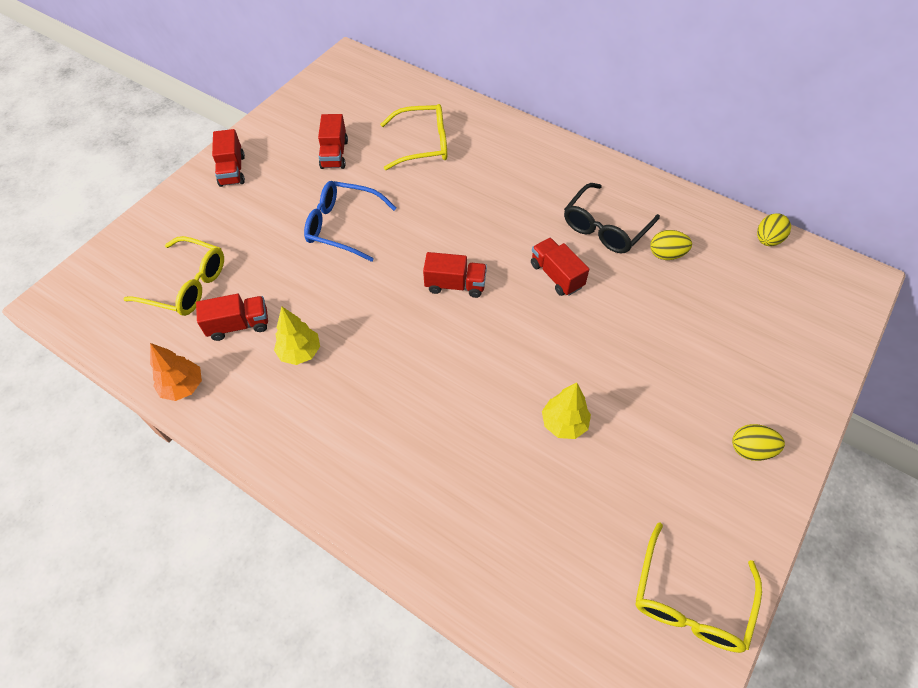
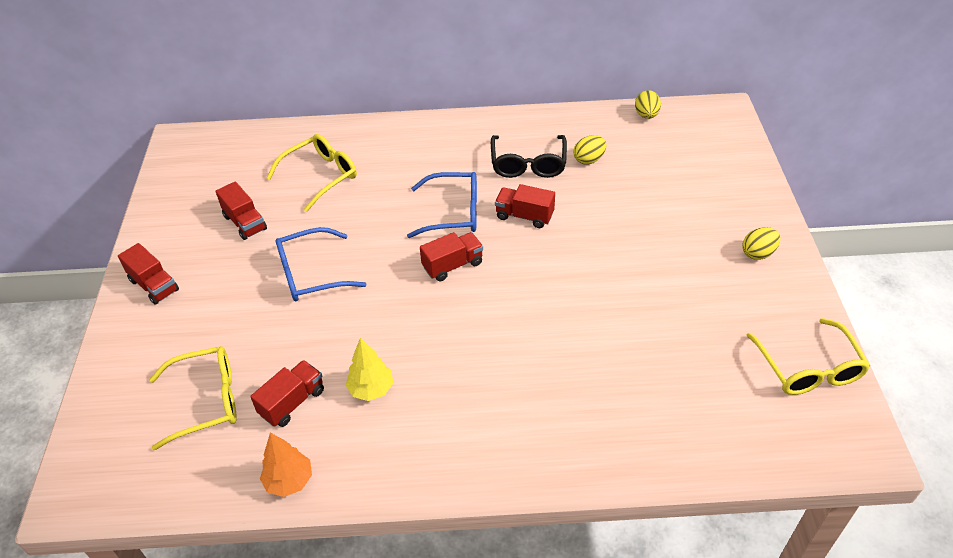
camera: 35 degrees left, 10 degrees down
(498, 237) = (453, 213): none -> blue glasses
(564, 423) = (626, 312): yellow tree -> none

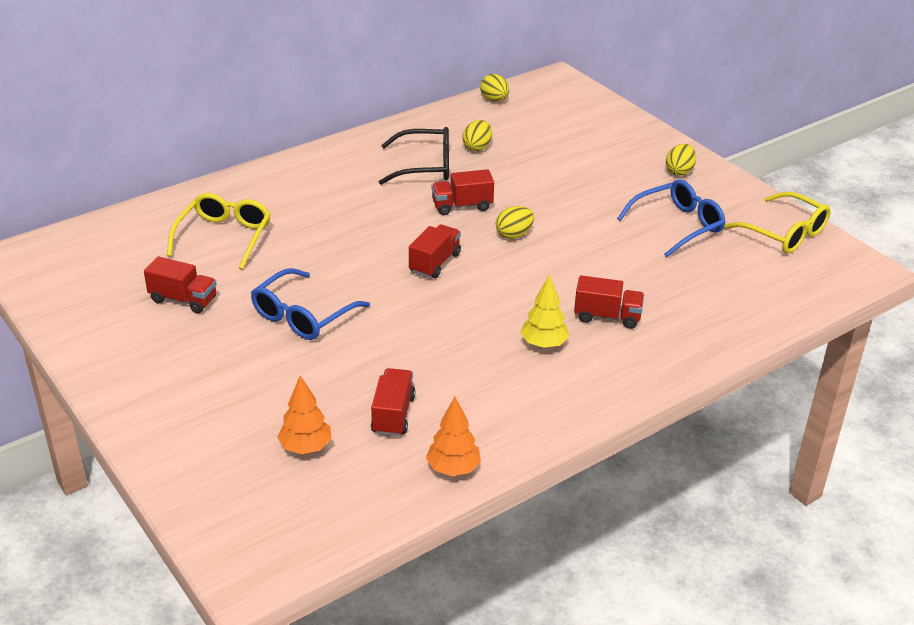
camera: 35 degrees left, 10 degrees down
(154, 285) = (139, 383): red truck -> red truck (607, 316)
(206, 401) = (305, 447): yellow glasses -> orange tree
(371, 389) = (457, 377): yellow tree -> yellow tree (544, 344)
(453, 213) = (393, 224): blue glasses -> blue glasses (678, 225)
(528, 164) = (425, 166): black glasses -> black glasses turned 60 degrees counterclockwise
(543, 263) = (514, 235): none -> yellow egg

